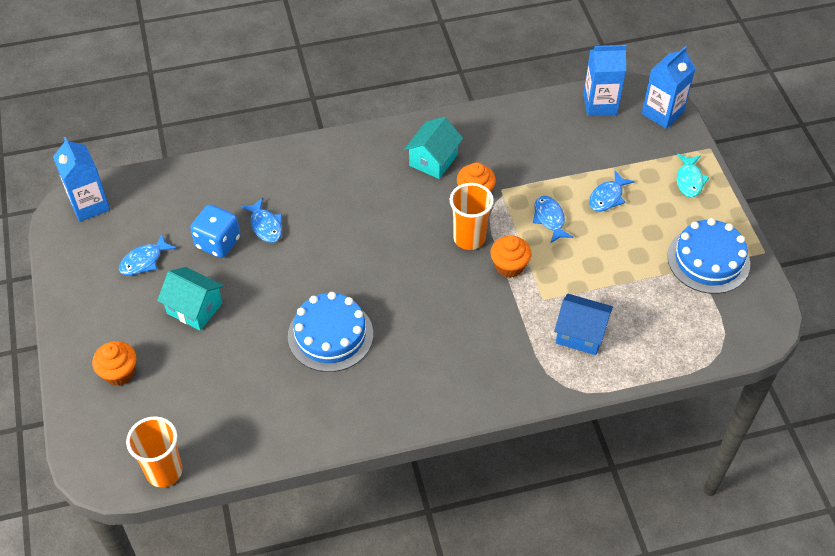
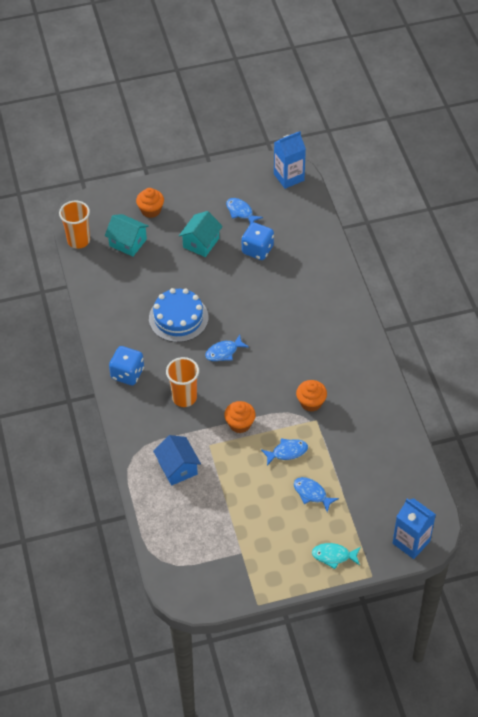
camera: 90 degrees right, 0 degrees up
(265, 226) = (274, 275): blue fish -> blue fish (224, 352)
(427, 396) = (127, 374): none -> blue dice
(433, 160) = (344, 375): turquoise house -> turquoise house (128, 242)
(469, 238) = (266, 398): orange cup -> orange cup (184, 397)
(580, 334) = (177, 468): blue house -> blue house turned 45 degrees counterclockwise
(600, 104) = (417, 494): blue carton -> none
(708, 260) = (248, 561): blue cake -> none

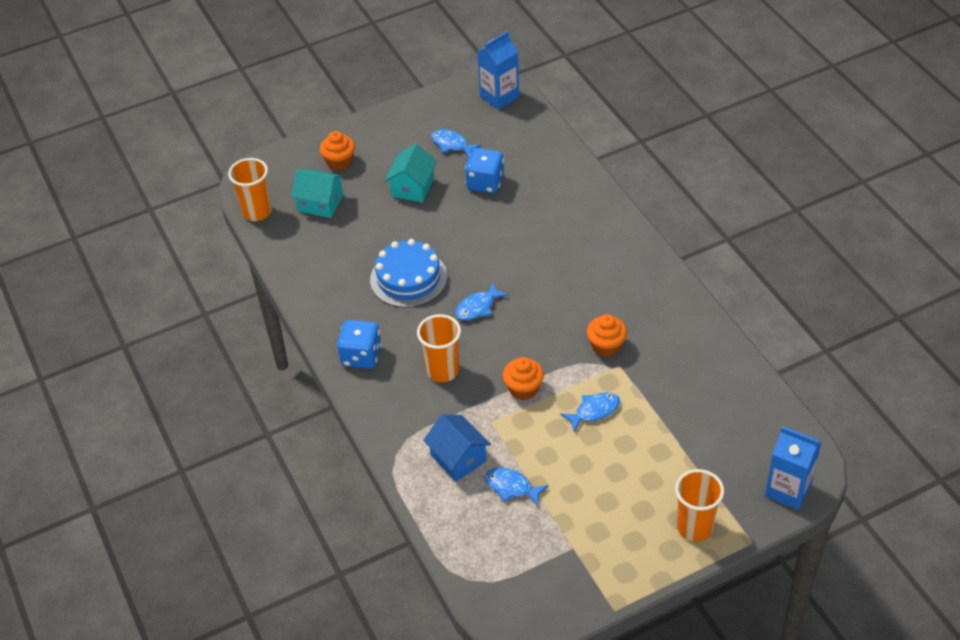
camera: 10 degrees left, 5 degrees down
(312, 494) = (642, 455): blue fish -> blue fish (511, 487)
(334, 556) = (694, 527): turquoise fish -> orange cup

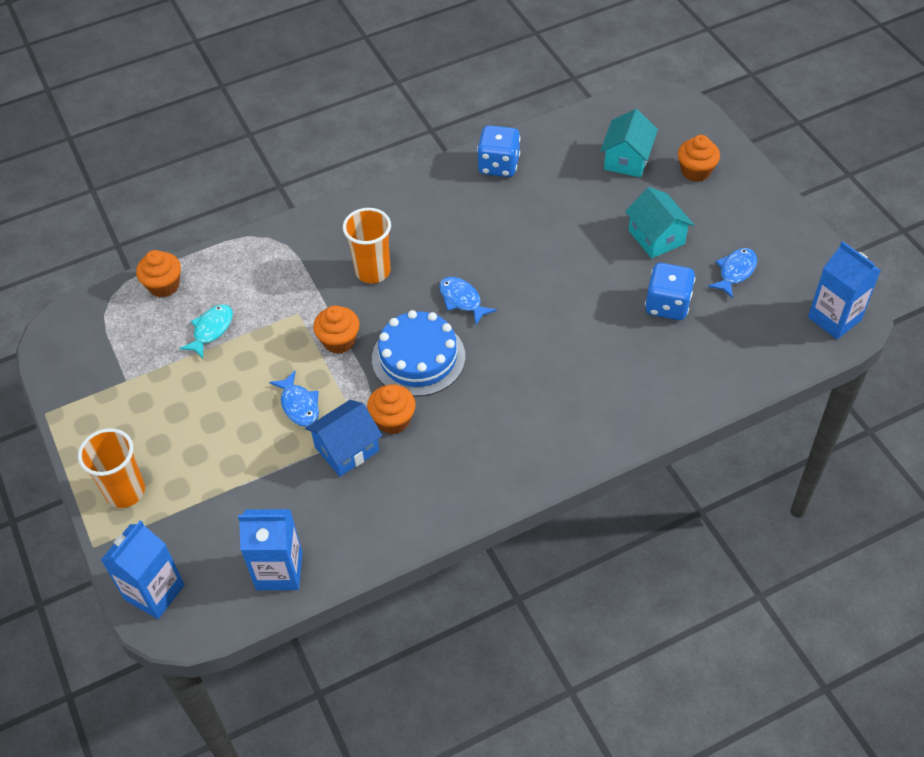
camera: 90 degrees right, 5 degrees up
(257, 212) = (611, 111): orange cup -> none
(361, 356) = (400, 205): blue dice -> blue dice (498, 165)
(408, 278) = (509, 238): blue cake -> blue cake (418, 357)
(412, 187) = (656, 237): turquoise house -> turquoise house turned 45 degrees clockwise
(455, 534) = (164, 285): none -> orange cupcake
(458, 458) = (255, 286): blue house -> blue house (347, 449)
(511, 487) = (211, 330): blue fish -> turquoise fish
(755, 408) = (279, 570): none -> blue carton

